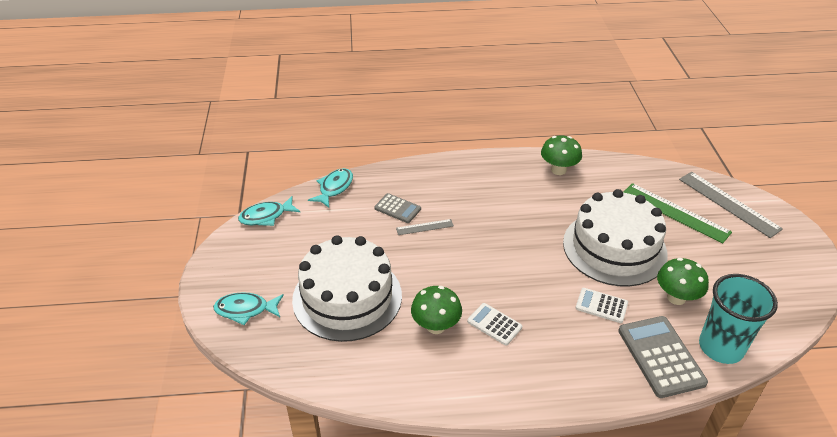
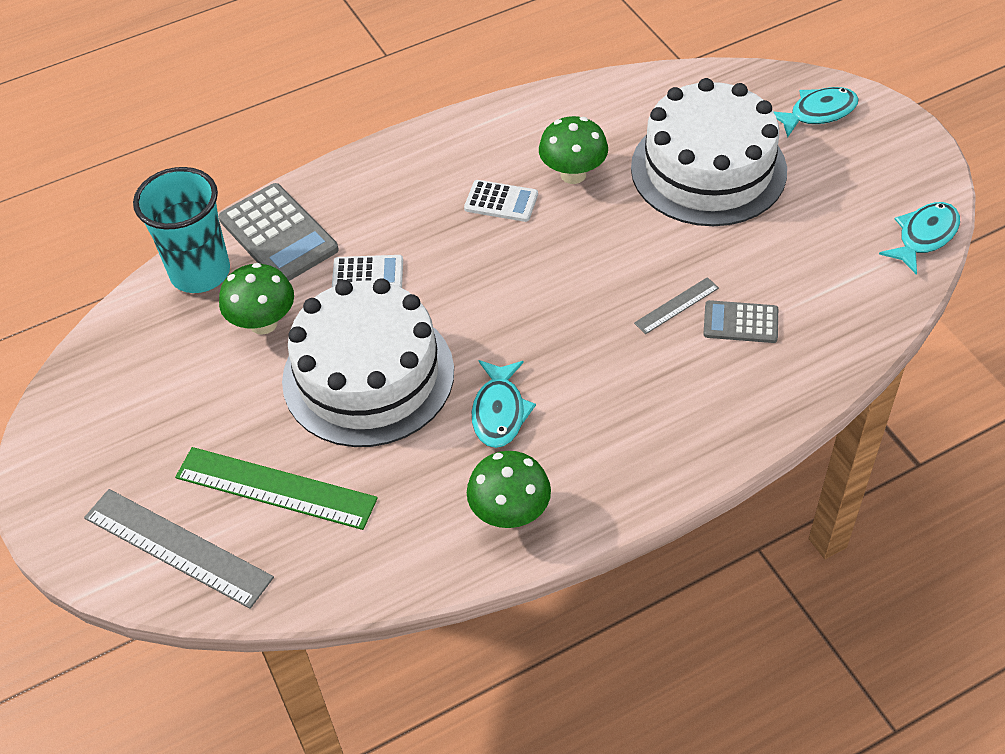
camera: 160 degrees right, 10 degrees up
(334, 188) = (870, 323): turquoise fish -> turquoise fish (499, 412)

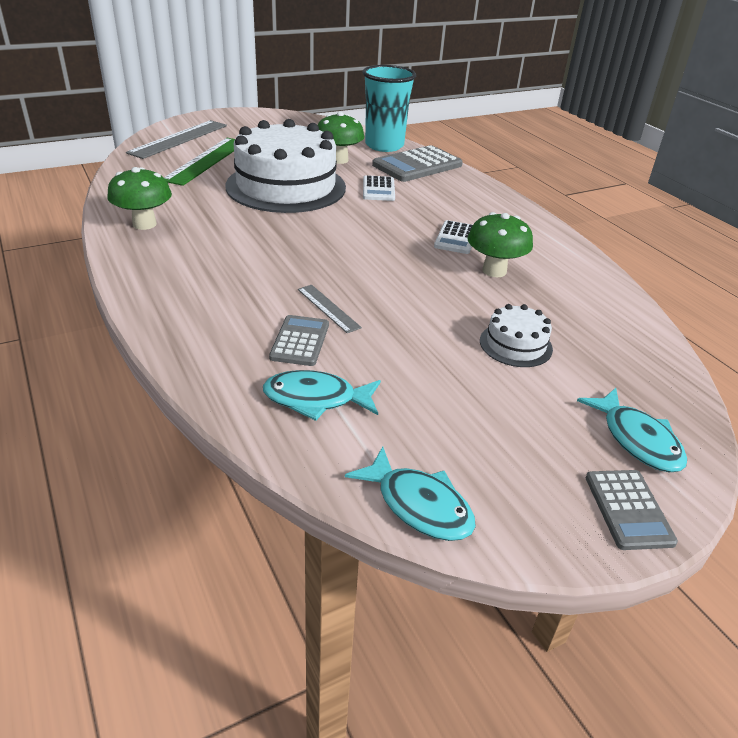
camera: 85 degrees right, 15 degrees down
(499, 412) = (237, 225): turquoise fish -> turquoise fish (316, 399)
(708, 169) = (515, 345): white cake -> white cake, size x0.43
(893, 129) = (628, 509): none -> grey calculator

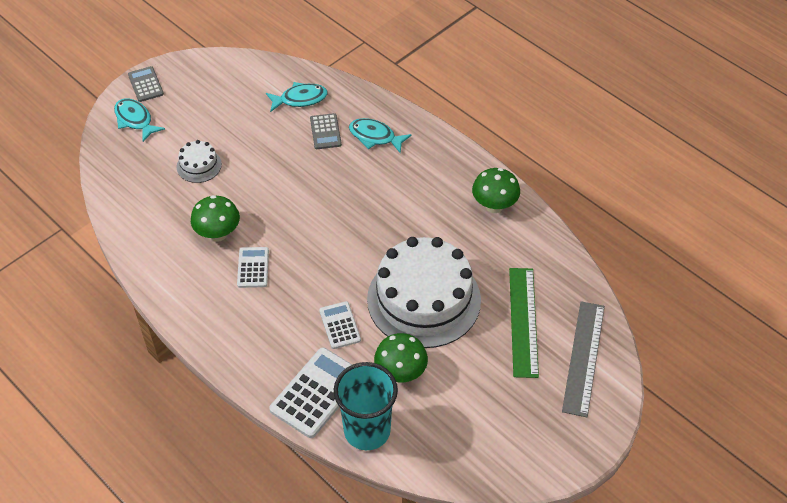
camera: 165 degrees right, 15 degrees up
(328, 308) = (321, 161): grey ruler -> none
(417, 165) = (317, 393): grey calculator -> white calculator
(419, 505) = (236, 64): turquoise fish -> turquoise fish (375, 137)

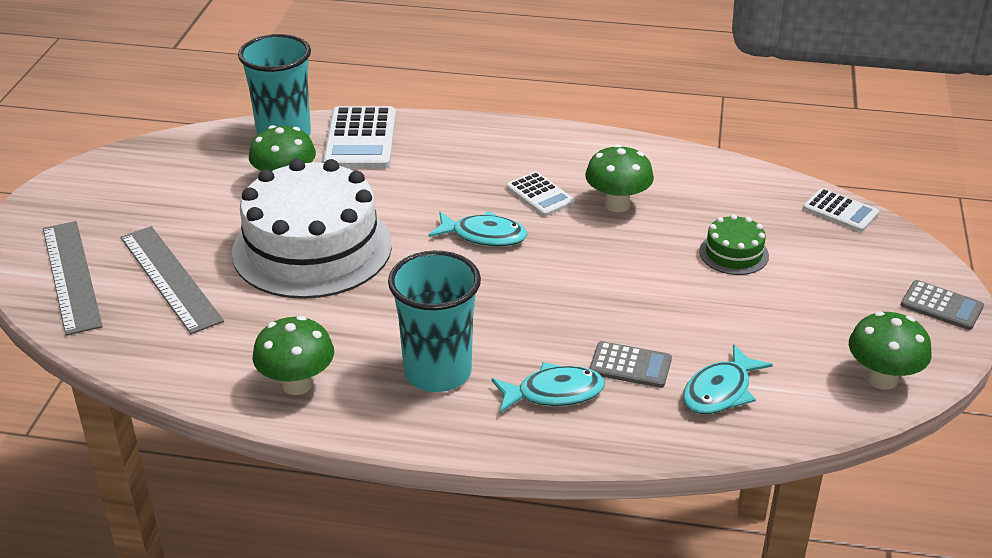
camera: 145 degrees right, 15 degrees down
(135, 120) = (883, 262): turquoise fish -> turquoise fish (484, 236)
(199, 165) = (734, 253): white cake -> green cake
(224, 68) = (882, 379): none -> green mushroom
(325, 132) = (630, 365): grey calculator -> grey calculator turned 150 degrees clockwise
(340, 325) = (389, 191): white calculator -> white calculator (840, 211)
(420, 176) = (437, 372): none -> turquoise cup
(523, 321) = (170, 278): green ruler -> grey ruler

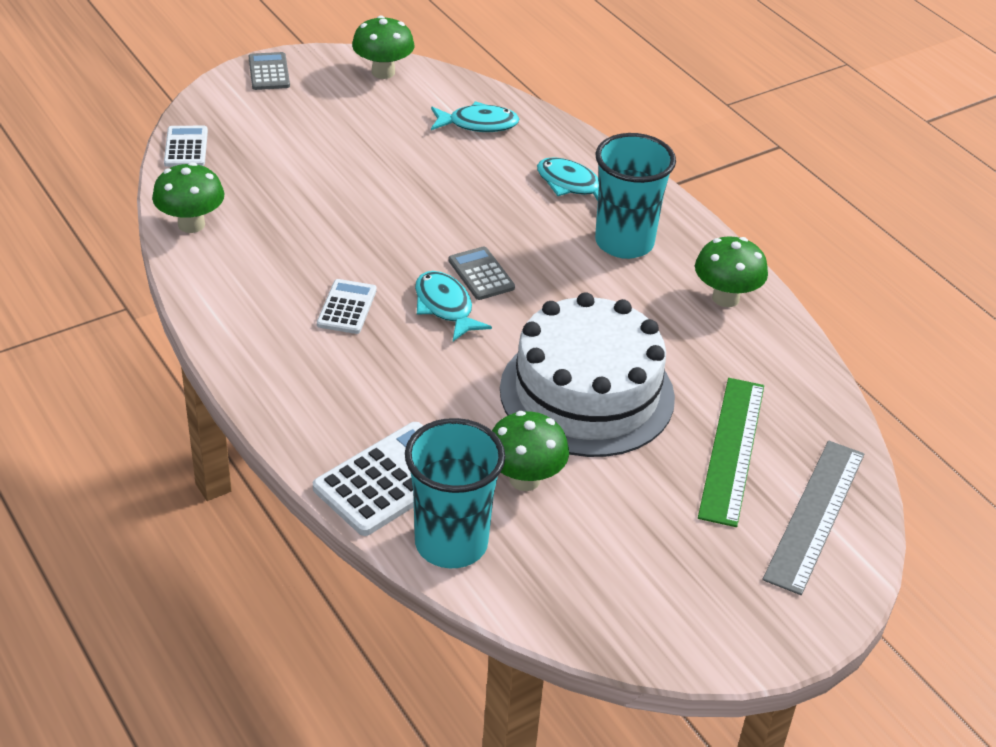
camera: 135 degrees left, 5 degrees up
(170, 278) = (732, 450): grey ruler -> green ruler
(617, 205) = (310, 258): green mushroom -> green mushroom (191, 224)
(630, 365) = (502, 167): grey calculator -> grey calculator (481, 274)
(734, 253) = (310, 175): green cake -> none

